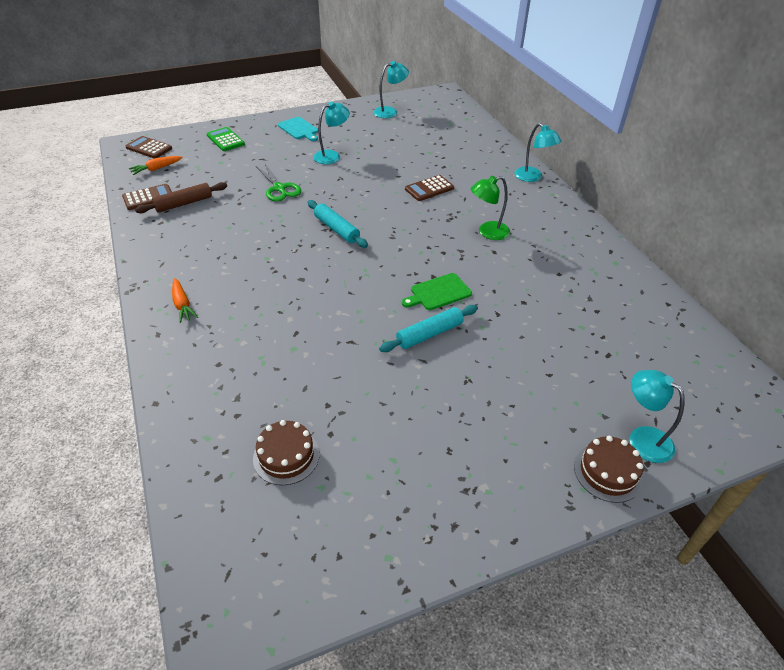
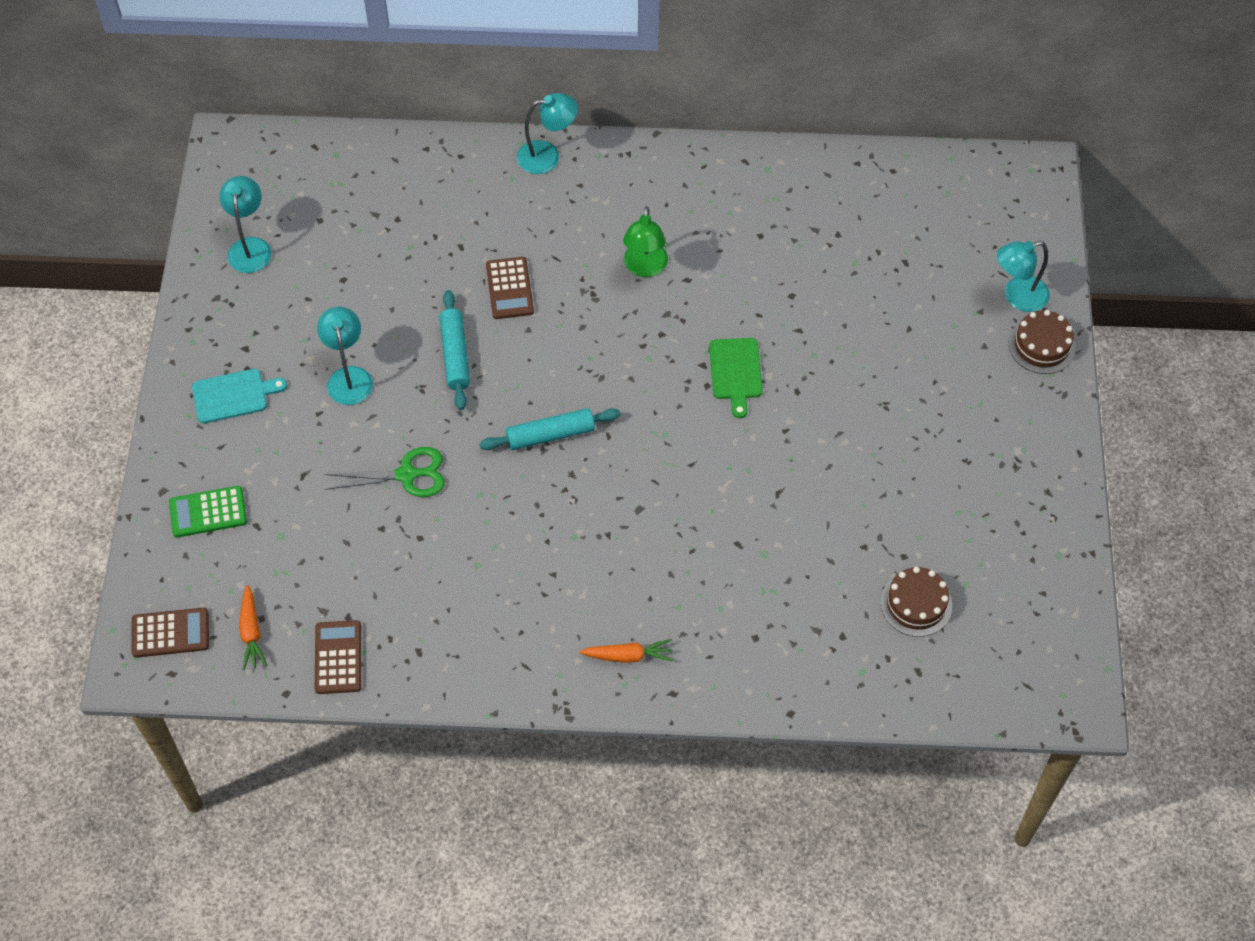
camera: 65 degrees left, 15 degrees up
(149, 148) = (170, 633): brown calculator -> brown calculator turned 150 degrees counterclockwise
(184, 204) = (382, 611): brown rolling pin -> none
(429, 334) = (801, 411): turquoise rolling pin -> turquoise rolling pin (455, 355)

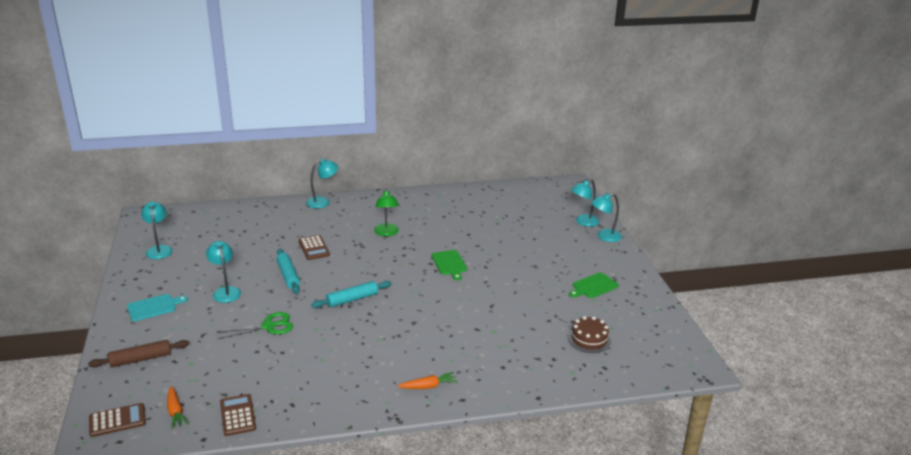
camera: 15 degrees left, 30 degrees down
(208, 512) = (140, 359): green calculator -> brown rolling pin
(971, 477) = (593, 286): none -> green cutting board
(1041, 345) = (604, 236): brown cake -> turquoise lamp

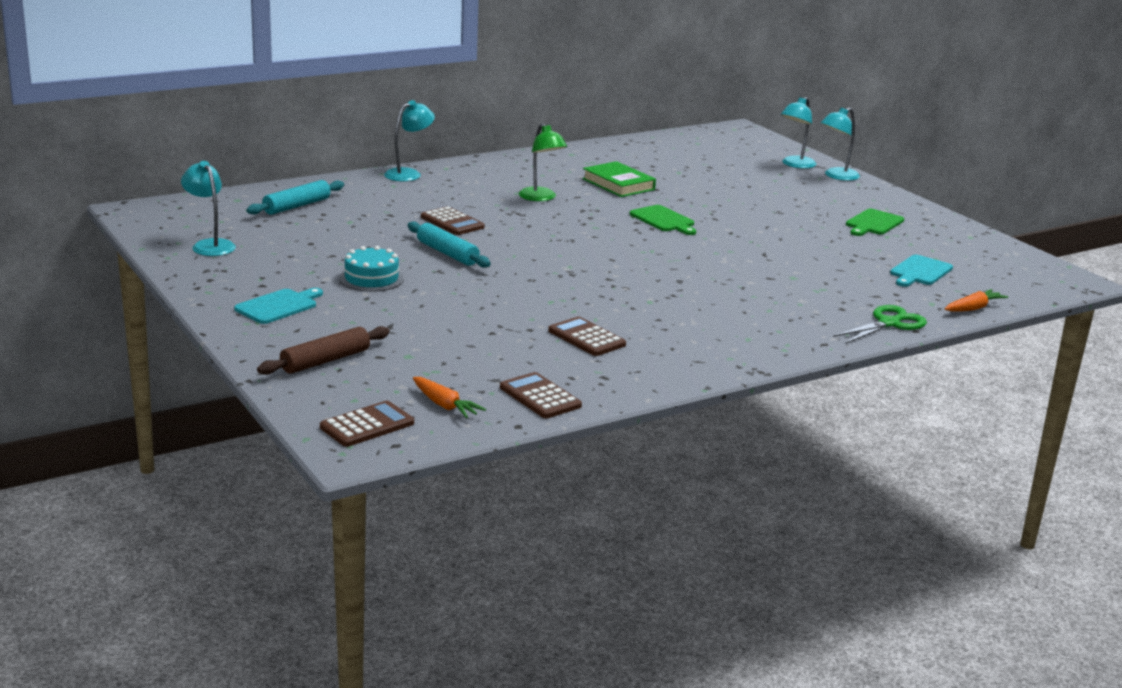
camera: 20 degrees left, 5 degrees down
(225, 291) = (371, 278): turquoise lamp -> turquoise cake
(268, 326) = (479, 306): green scissors -> green scissors (888, 323)
(310, 366) = (586, 338): none -> brown calculator
(352, 299) = (568, 267): turquoise rolling pin -> turquoise rolling pin (296, 206)
(428, 386) = (767, 337): orange carrot -> orange carrot (973, 308)
(447, 226) = (618, 184): none -> green book
(589, 339) = (920, 272): brown cake -> turquoise cutting board

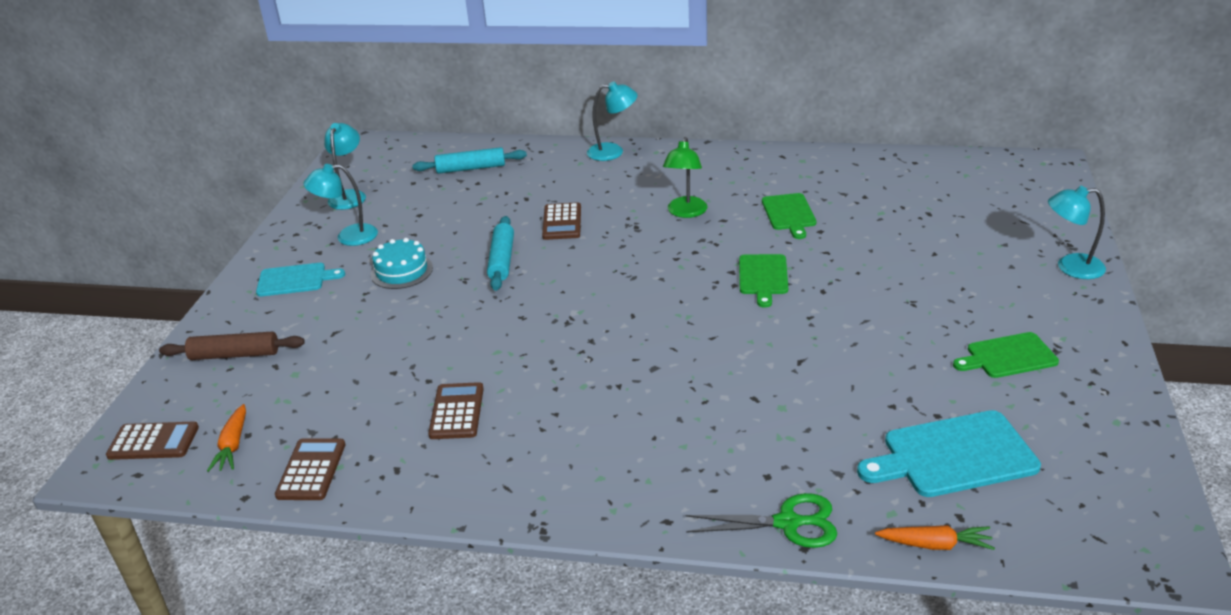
camera: 45 degrees right, 10 degrees up
(618, 184) = (789, 214): green book -> green cutting board
(795, 165) = (1041, 236): turquoise lamp -> turquoise lamp (348, 237)
(920, 272) = (953, 456): turquoise cutting board -> turquoise cutting board, size x1.56

